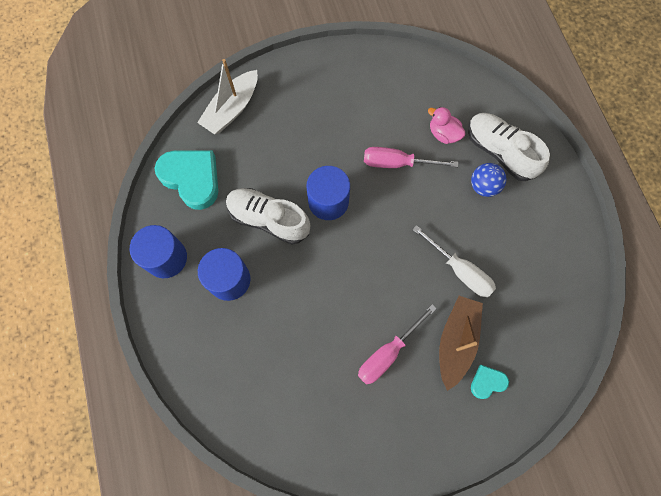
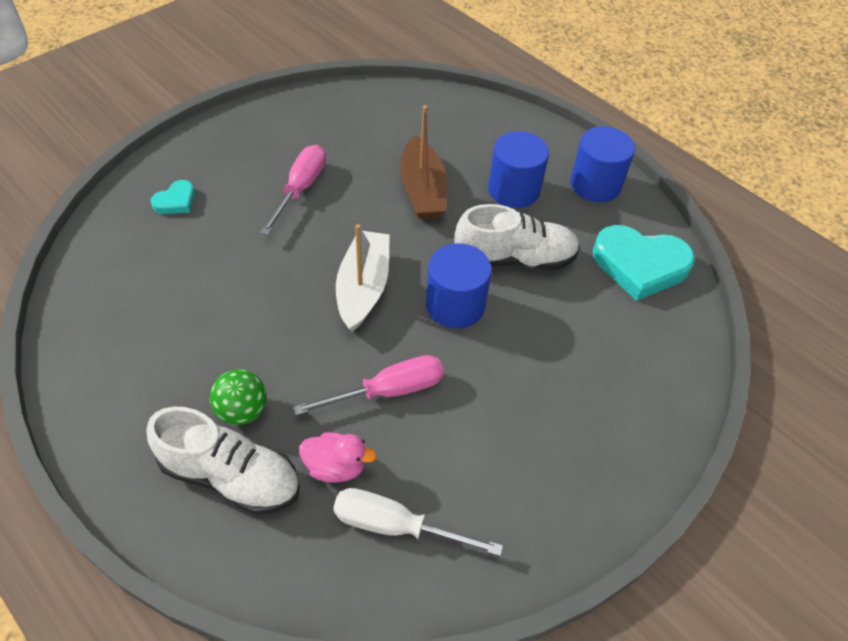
camera: 150 degrees right, 20 degrees down
(232, 109) = (668, 368): white boat -> white boat (363, 287)
(456, 341) = (224, 223): brown boat -> brown boat (422, 190)
(459, 270) = (243, 292): white screwdriver -> white screwdriver (395, 526)
(483, 186) = (242, 410): blue ball -> green ball

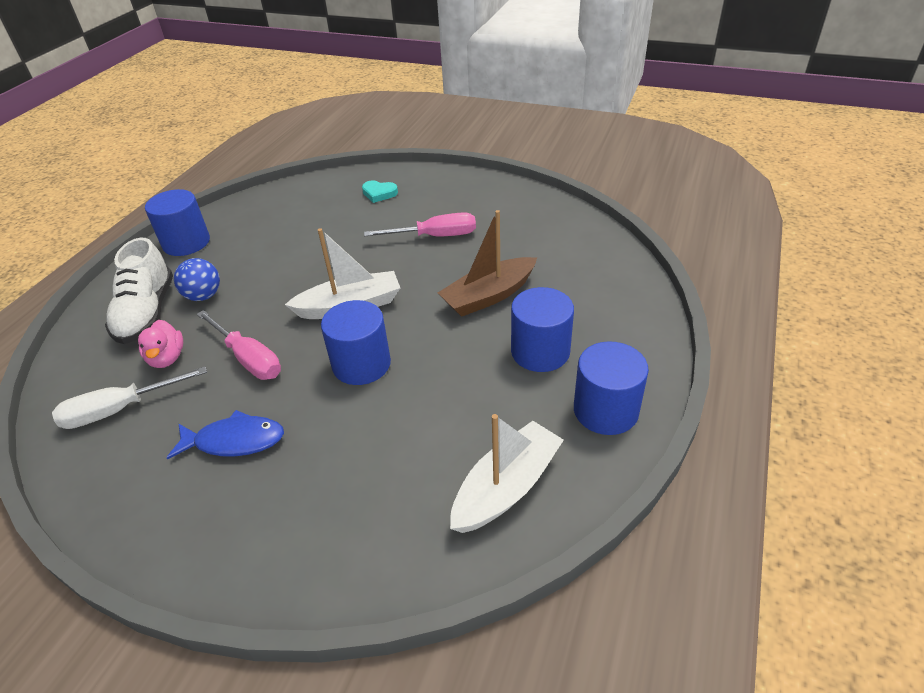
camera: 70 degrees right, 10 degrees down
(103, 408) = (186, 243): none -> blue cylinder
(242, 410) = (203, 296): green ball -> blue ball
(395, 526) = (119, 410): white screwdriver -> white screwdriver turned 105 degrees counterclockwise
(500, 427) = (235, 441): none -> blue fish
(515, 258) = (445, 383): white shoe -> none
(639, 265) = (506, 487): turquoise heart -> white boat

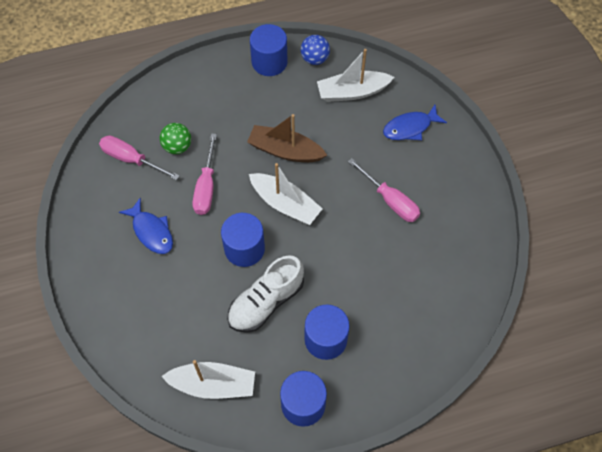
camera: 50 degrees right, 20 degrees up
(119, 410) = (131, 159): white screwdriver -> pink screwdriver
(147, 313) = (199, 102): white shoe -> white shoe (266, 302)
(167, 358) = (177, 146): pink duck -> green ball
(203, 296) = (234, 118): blue ball -> blue ball (315, 59)
(297, 208) = (352, 92): none -> white boat
(379, 193) = (410, 128): turquoise heart -> blue fish
(488, 296) = (354, 276): brown boat -> brown boat (285, 150)

